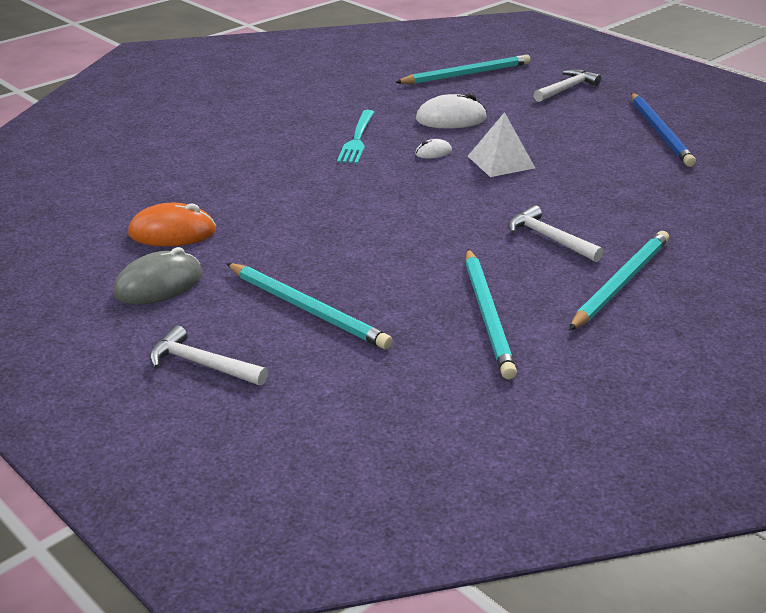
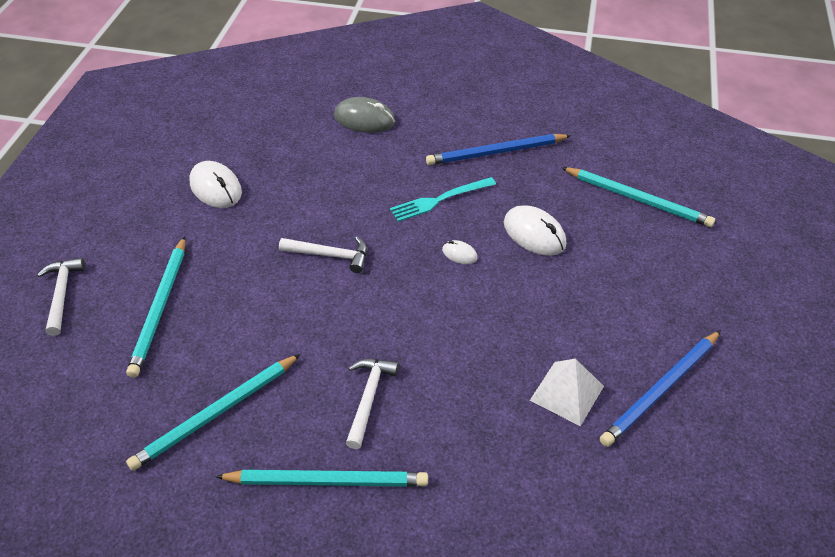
camera: 55 degrees right, 15 degrees up
(158, 284) = (144, 220): grey mouse -> grey mouse (364, 119)
(172, 232) = (216, 188): orange mouse -> white mouse
(334, 101) = (496, 152): none -> blue pencil
(501, 162) = (482, 303): white pyramid -> white pyramid (567, 393)
(566, 89) = (685, 278): white hammer -> white hammer (330, 255)

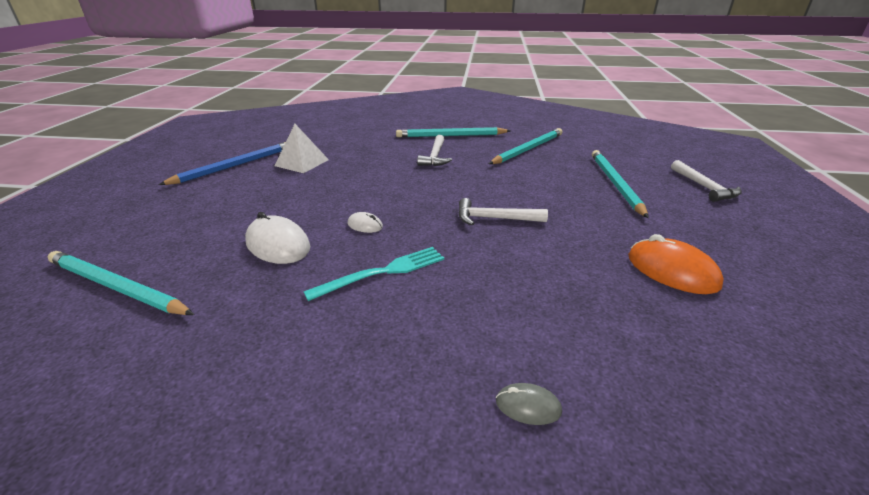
camera: 175 degrees right, 15 degrees down
(216, 188) = (672, 271): white mouse -> orange mouse
(364, 119) = (528, 406): grey mouse -> grey mouse, size x0.51
(496, 152) = (285, 346): blue pencil -> none

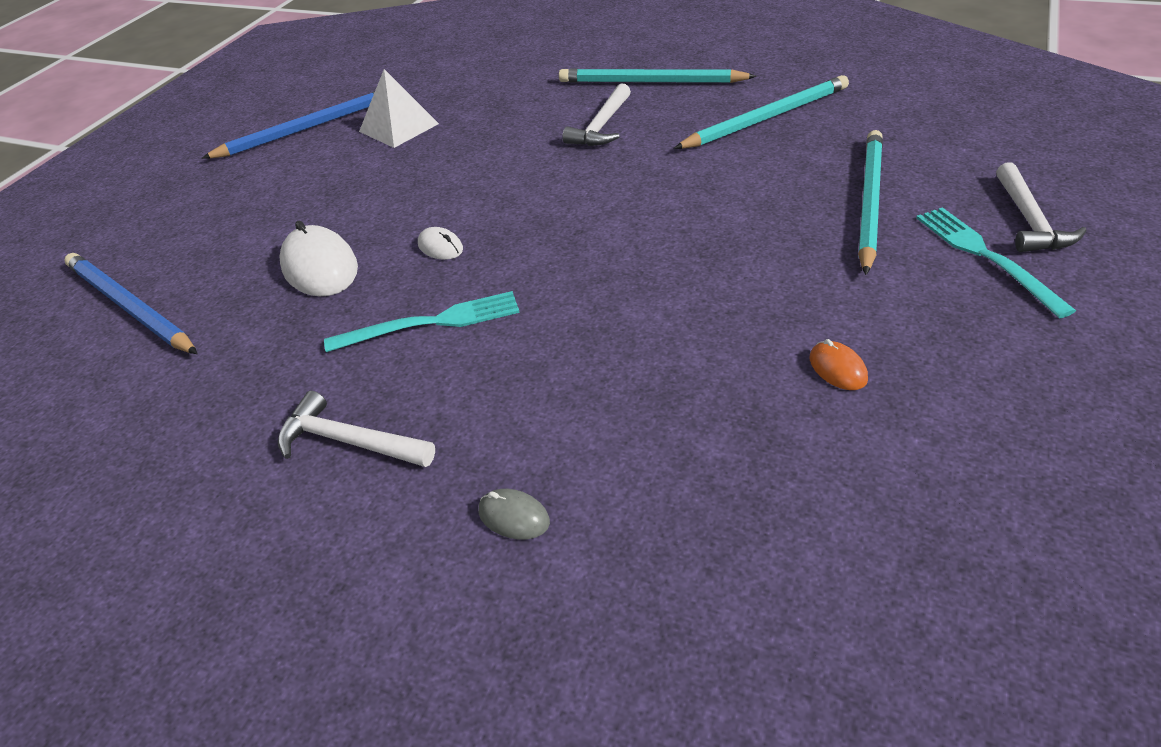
camera: 20 degrees right, 10 degrees up
(116, 287) = (129, 307): turquoise pencil -> blue pencil
(494, 218) = (627, 252): white hammer -> white hammer (349, 441)
(672, 271) = (837, 369): orange mouse -> orange mouse, size x0.51
(698, 205) = (986, 256): none -> turquoise fork

